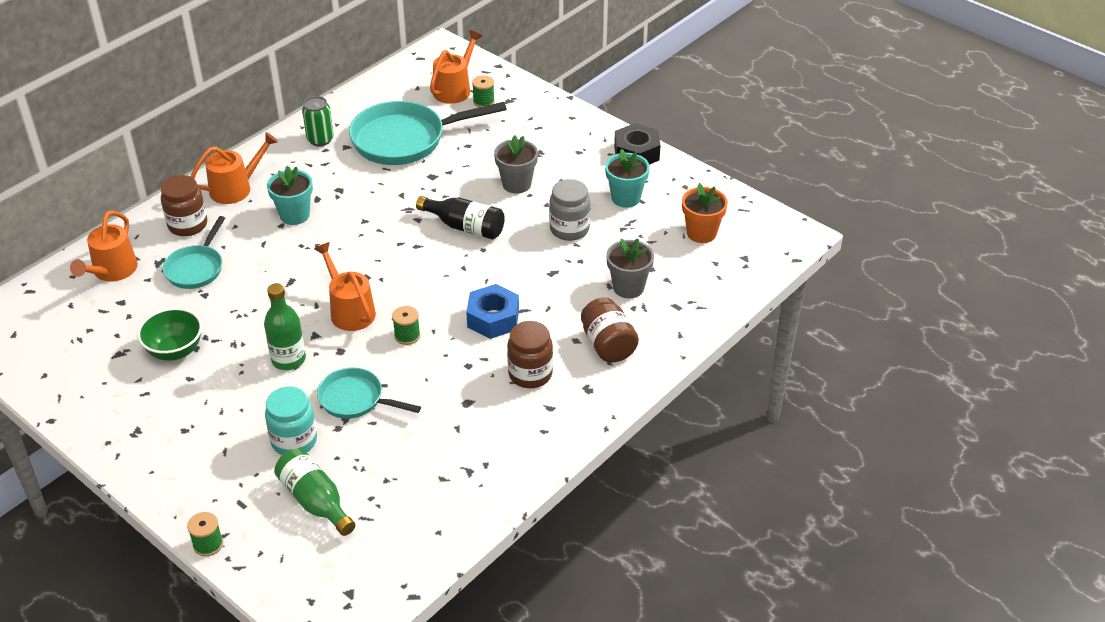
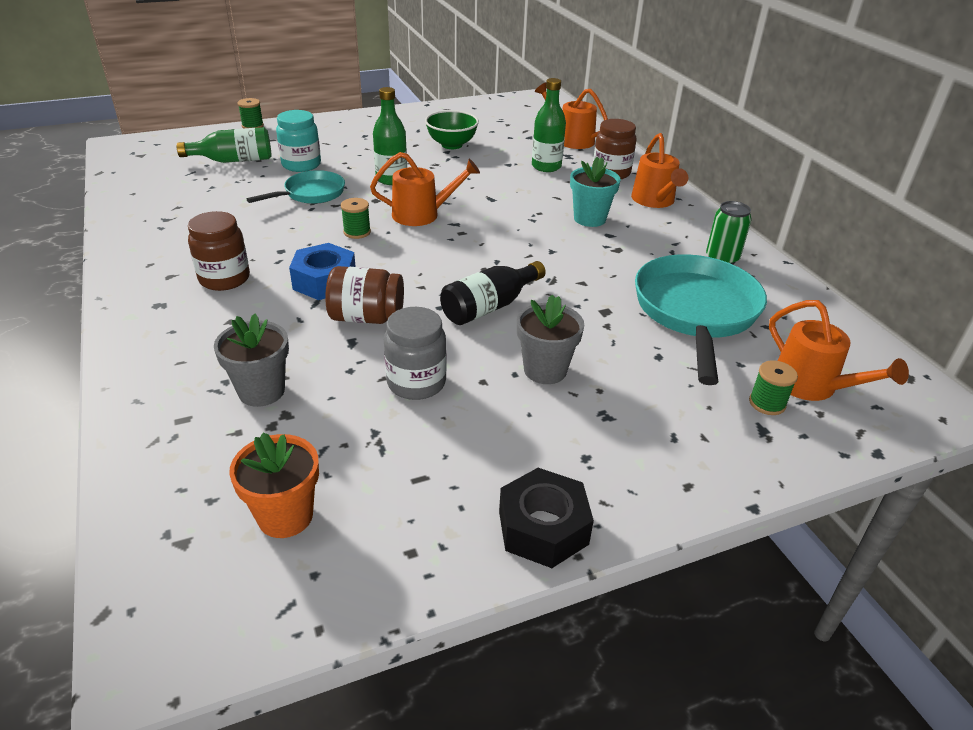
camera: 115 degrees right, 5 degrees down
(196, 268) = (546, 166): turquoise pan -> green bottle
(608, 345) = (195, 339): brown jar -> brown jar (366, 317)
(625, 198) = (437, 464): turquoise flower pot -> none

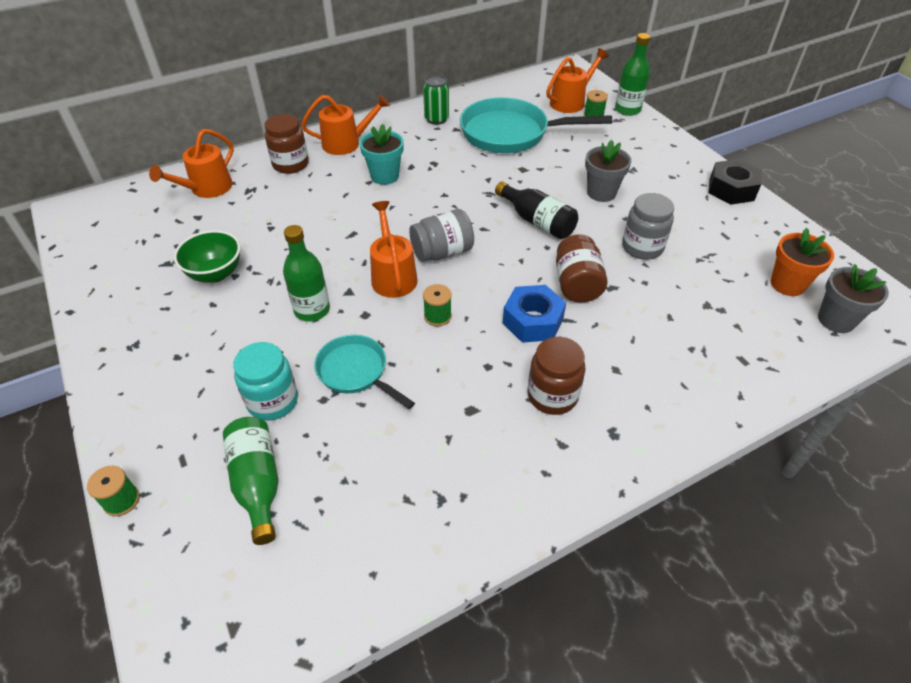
camera: 95 degrees left, 10 degrees up
(261, 391) = (691, 324): grey flower pot -> grey flower pot (836, 320)
(449, 241) = (442, 252): none -> grey jar
(546, 166) = (277, 202): green bottle -> green bottle (627, 110)

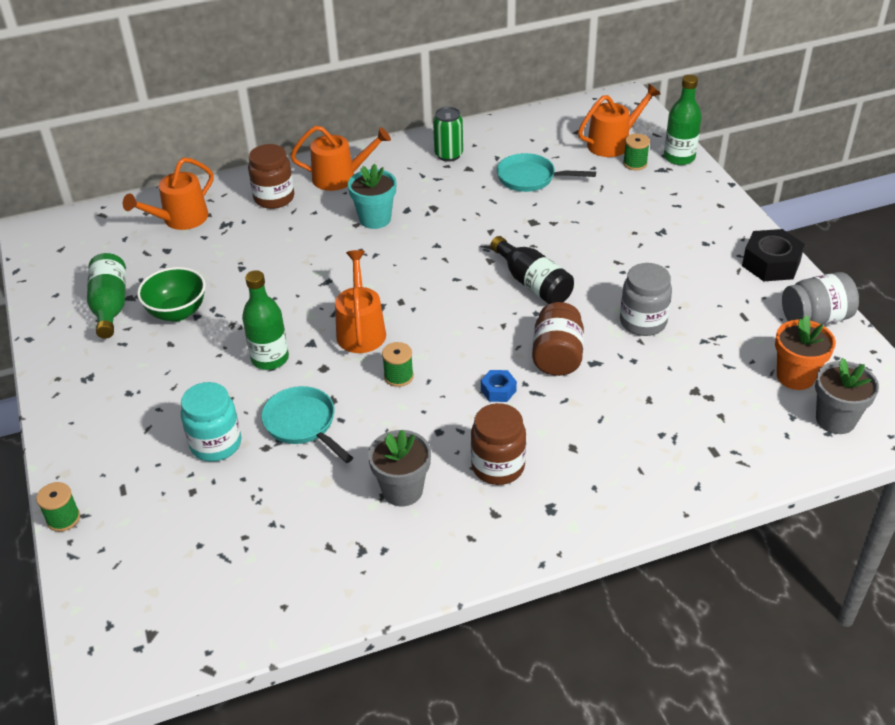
camera: 10 degrees right, 5 degrees down
(258, 483) = (190, 517): green bottle -> green bottle (110, 306)
(442, 252) = (419, 309): grey jar -> grey jar (815, 318)
(510, 133) = (530, 178): turquoise pan -> turquoise pan, size x0.57
(533, 321) = (498, 390): blue nut -> blue nut, size x0.54
(601, 193) = (616, 256): grey flower pot -> grey flower pot (402, 490)

